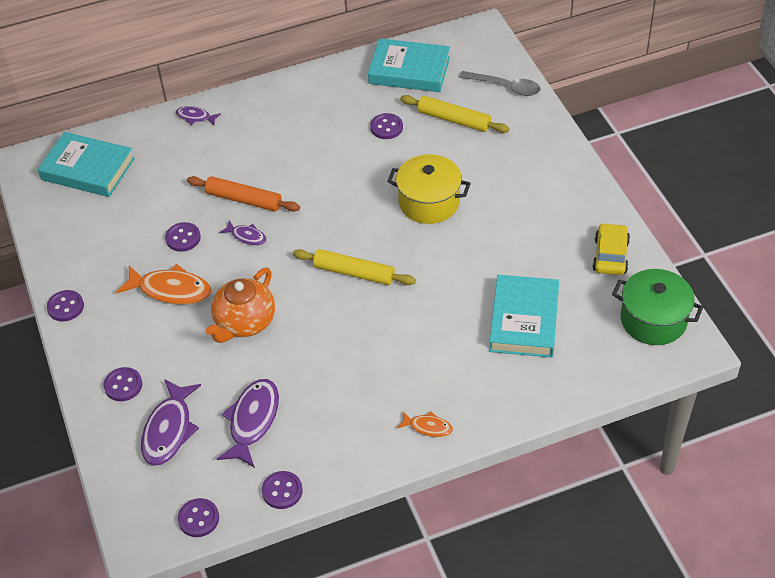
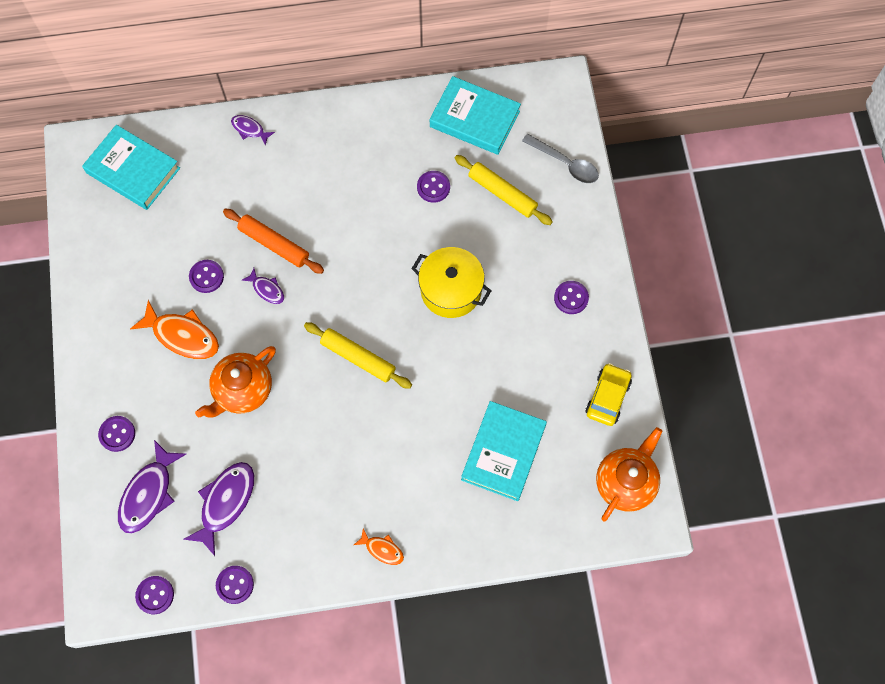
camera: 10 degrees right, 20 degrees up
(65, 307) = (82, 331): purple button -> purple button (571, 298)
(653, 320) = (625, 482): green pot -> orange teapot

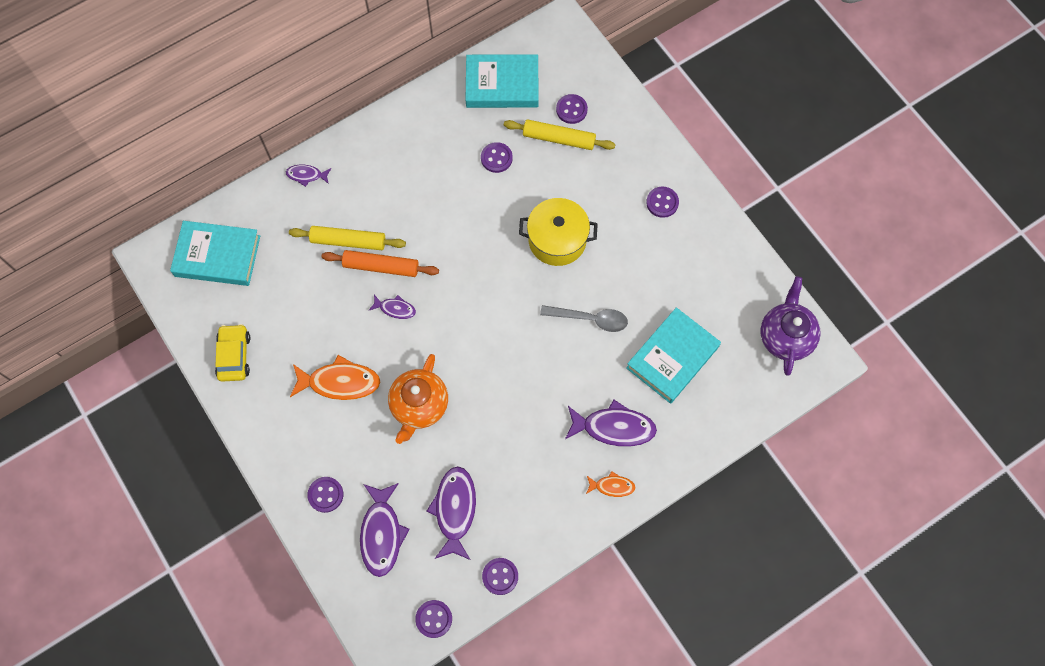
camera: 25 degrees left, 0 degrees up
(206, 277) = (335, 321): purple button -> purple button (571, 110)
(358, 358) = (506, 332): yellow rolling pin -> yellow rolling pin (348, 241)
(413, 494) = (614, 427): none -> purple fish
(503, 452) = (672, 357): turquoise book -> turquoise book turned 45 degrees clockwise
(565, 163) = (599, 91): grey spoon -> grey spoon (590, 319)
(607, 397) = (735, 272): yellow car -> yellow car (234, 356)
(625, 482) = (785, 336): orange teapot -> purple teapot

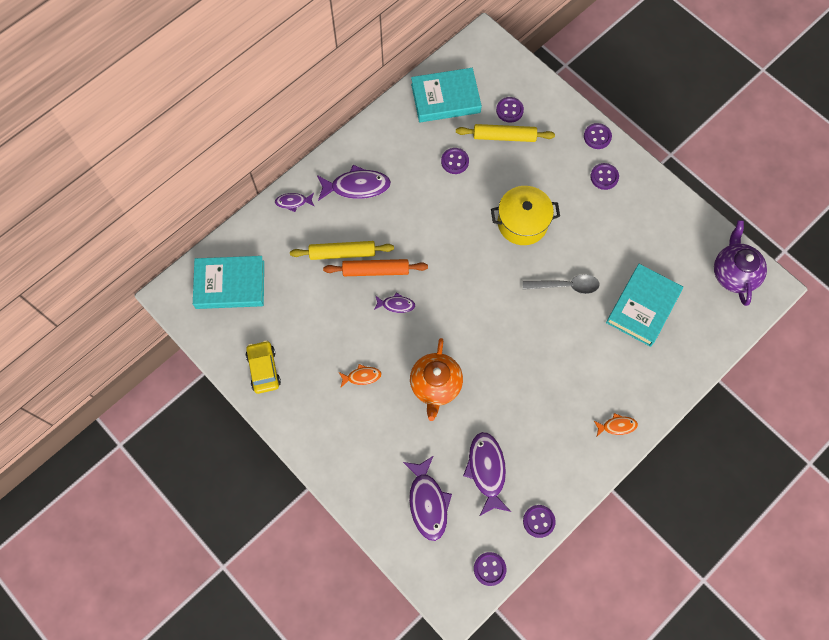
camera: 10 degrees left, 0 degrees up
(325, 495) = (371, 477): purple button -> purple button (597, 137)
(340, 382) = (362, 376): orange fish -> orange fish, size x0.54
(614, 427) = (607, 375): purple fish -> purple fish (357, 186)

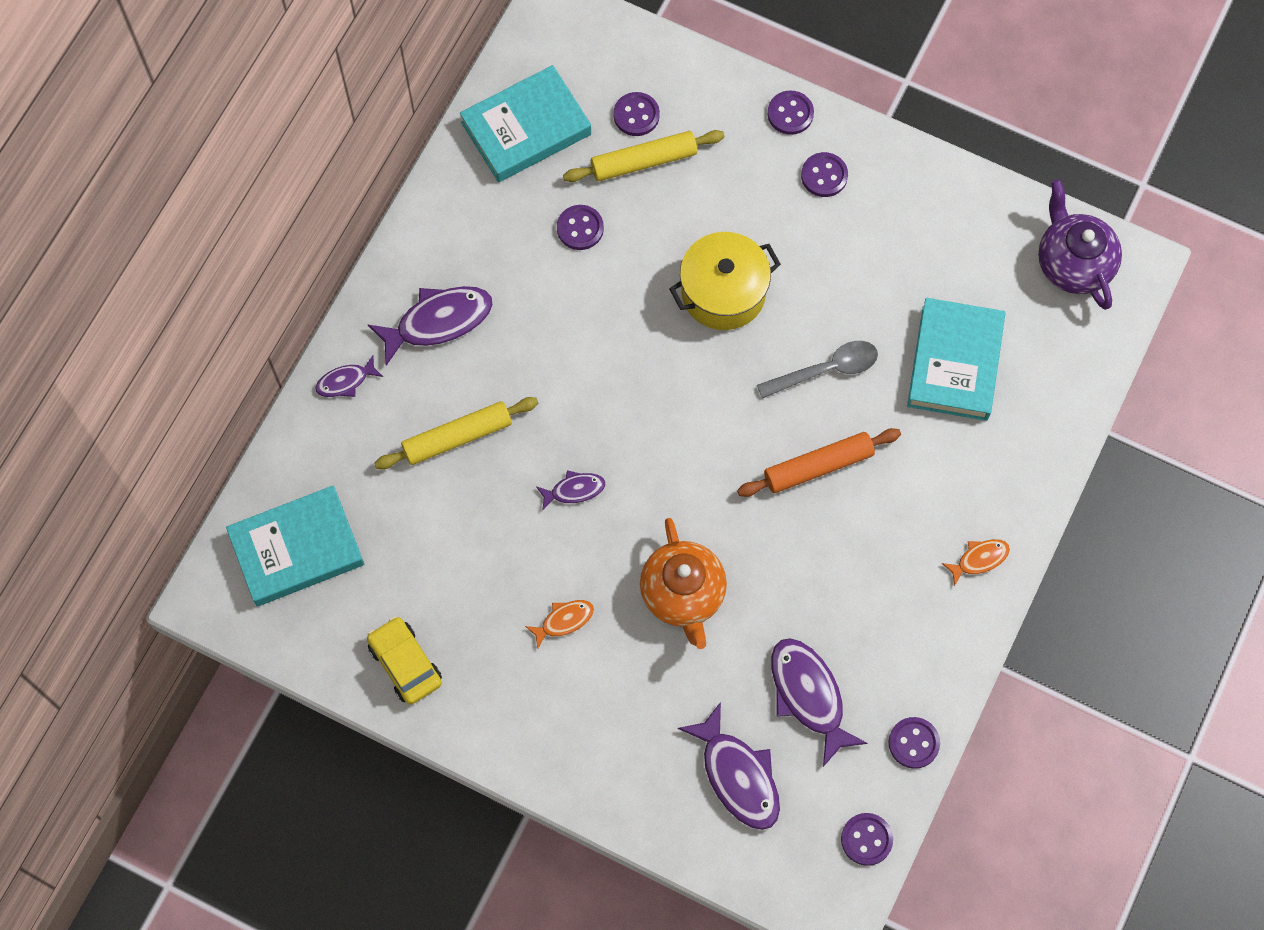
camera: 20 degrees left, 0 degrees up
(376, 270) = (521, 446): orange rolling pin -> orange rolling pin (818, 466)

